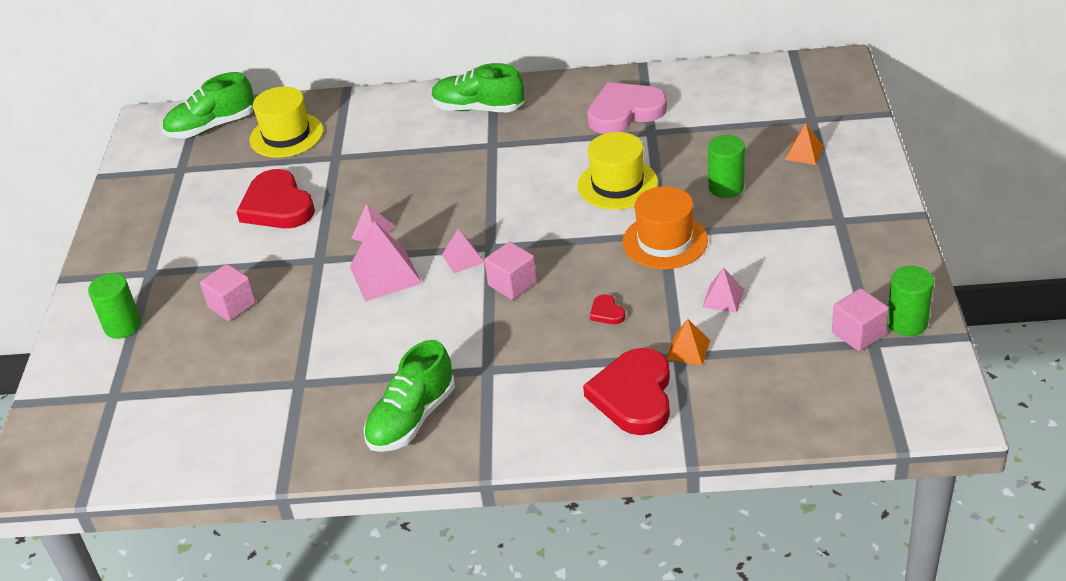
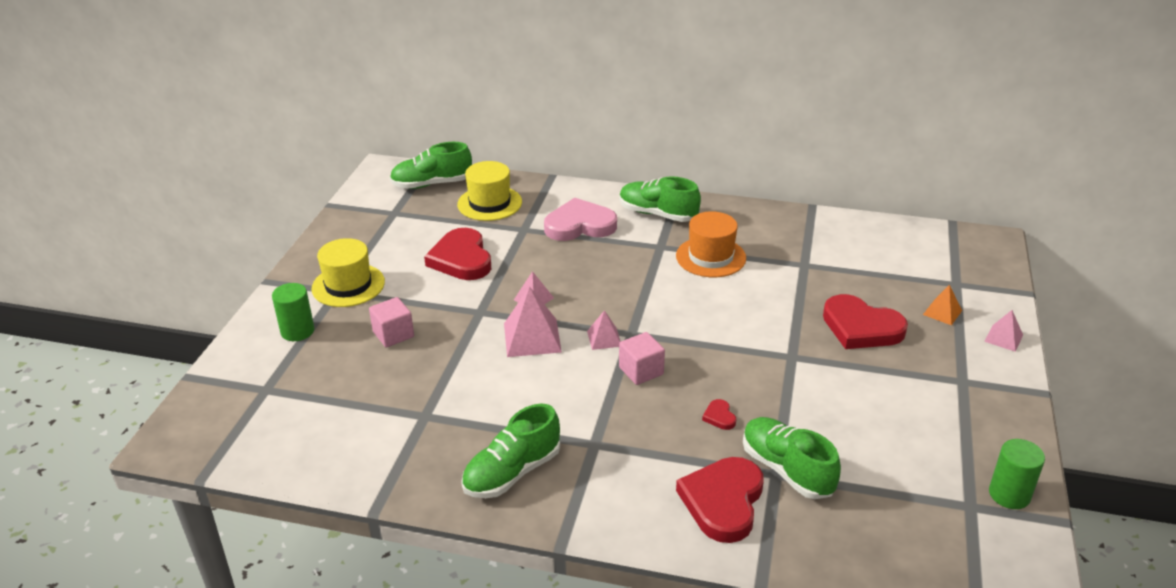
camera: 10 degrees right, 5 degrees down
(617, 184) = (761, 304): yellow hat -> yellow hat (348, 285)
(624, 112) = (785, 243): pink heart -> pink heart (580, 225)
(665, 241) = (791, 364): orange hat -> orange hat (710, 257)
(688, 350) = (787, 470): orange pyramid -> green shoe
(723, 298) = (833, 429): pink pyramid -> pink pyramid (1003, 338)
(726, 187) = (861, 327): green cylinder -> red heart
(858, 333) = (957, 494): pink cube -> none

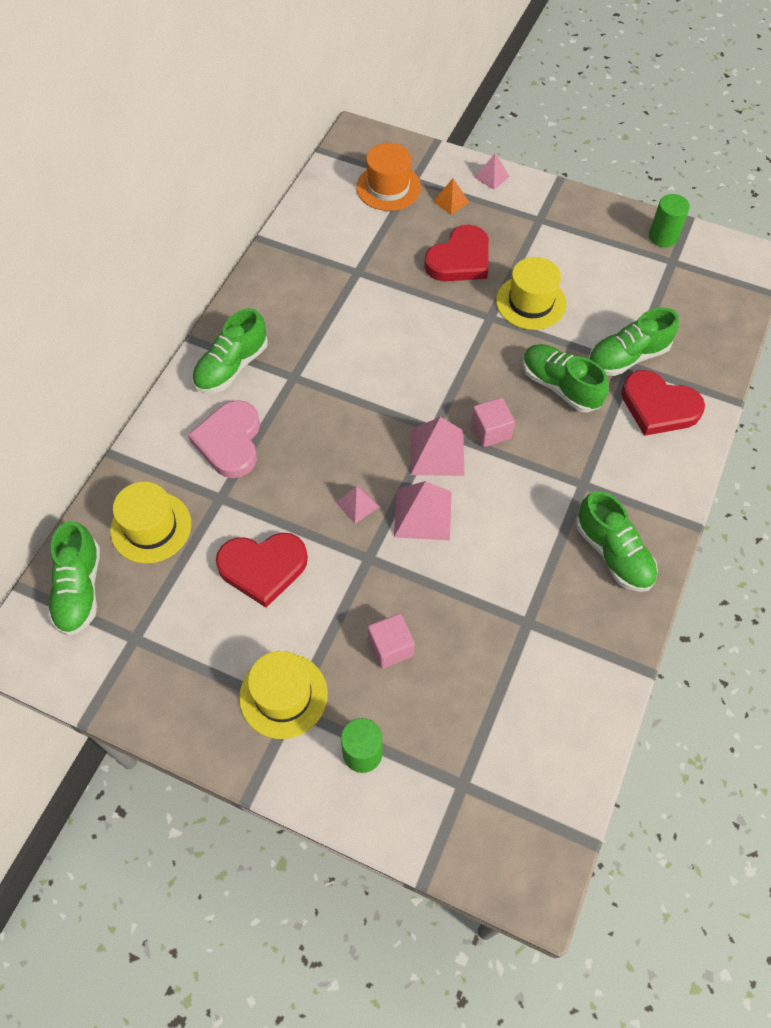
camera: 80 degrees left, 25 degrees up
(604, 338) = (437, 452): pink pyramid -> pink pyramid, size x1.77
(710, 257) = (325, 339): orange hat -> orange hat (388, 187)
(719, 417) = (560, 386): red heart -> green shoe
(829, 384) = (531, 302): none -> yellow hat

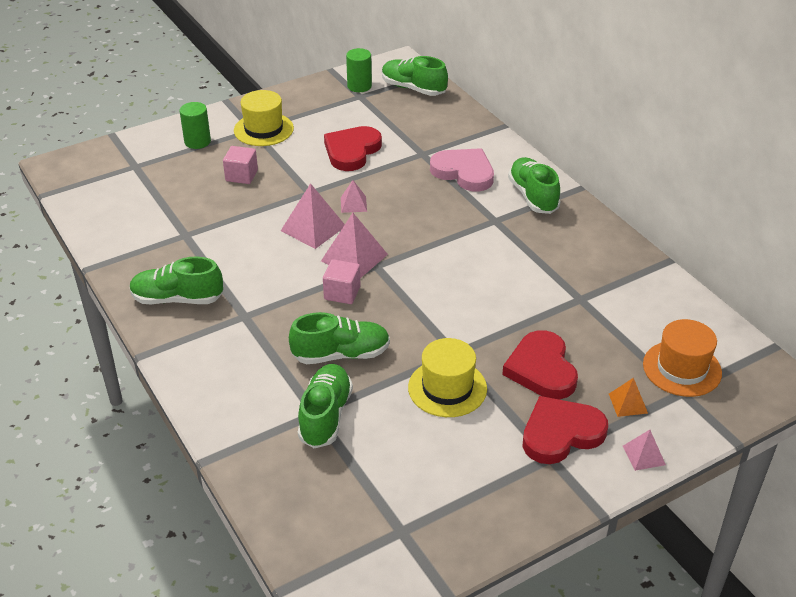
camera: 125 degrees right, 20 degrees down
(151, 527) = (429, 123): yellow hat -> none
(658, 406) = (257, 403): red heart -> red heart (561, 433)
(663, 237) = (441, 547): green cylinder -> green cylinder (359, 86)

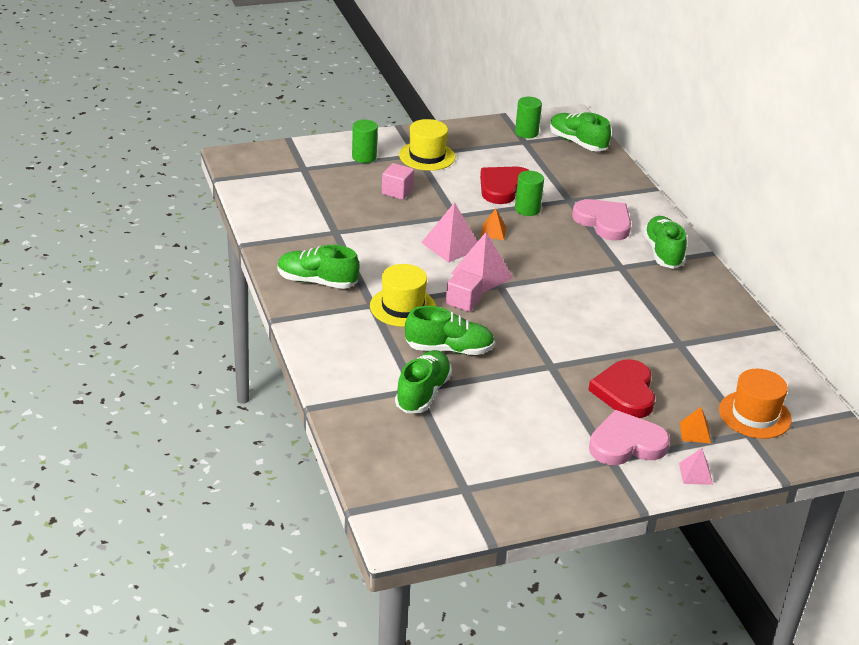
camera: 10 degrees right, 5 degrees down
(353, 204) = (493, 232): pink pyramid -> orange pyramid
(382, 172) = (527, 209): none -> green cylinder
(447, 388) = (536, 391): yellow hat -> yellow hat (403, 307)
(561, 433) = (626, 444): red heart -> pink heart

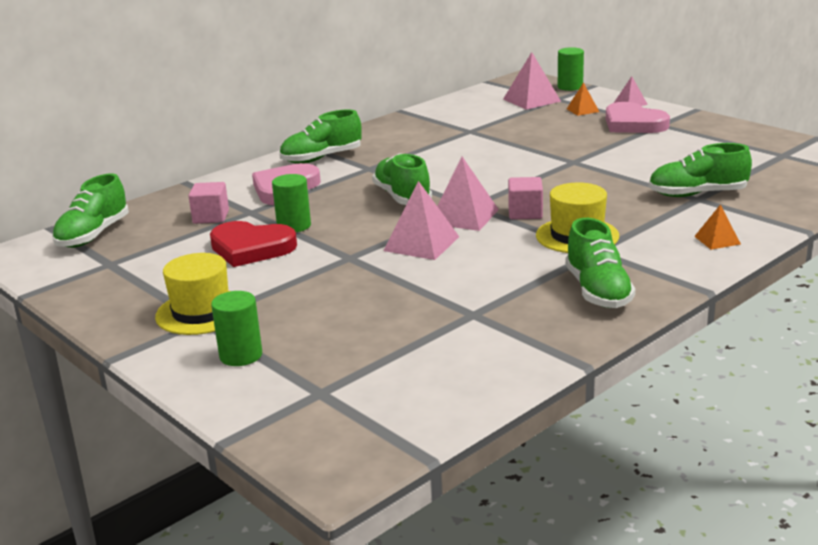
camera: 110 degrees left, 10 degrees down
(397, 192) = (324, 304): pink cube -> pink cube (211, 217)
(449, 349) = (614, 200): green shoe -> green shoe (402, 197)
(493, 232) = (365, 231): orange pyramid -> orange pyramid (717, 240)
(526, 132) = (81, 268): green cylinder -> green cylinder (570, 87)
(625, 392) = (568, 134): red heart -> none
(755, 415) = (531, 100): orange hat -> pink pyramid

